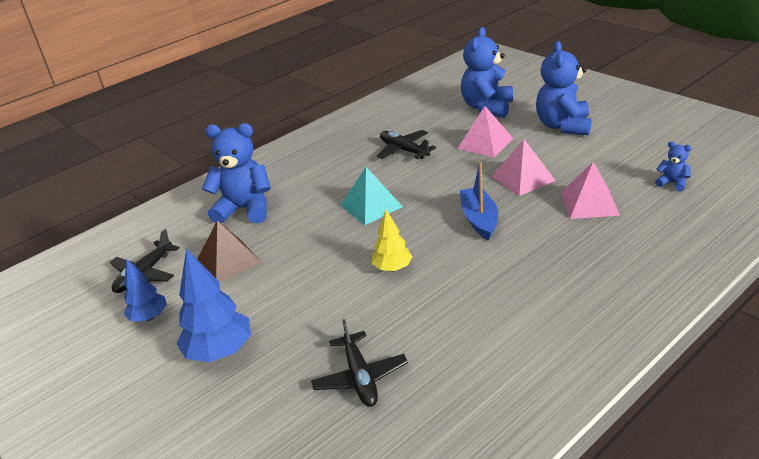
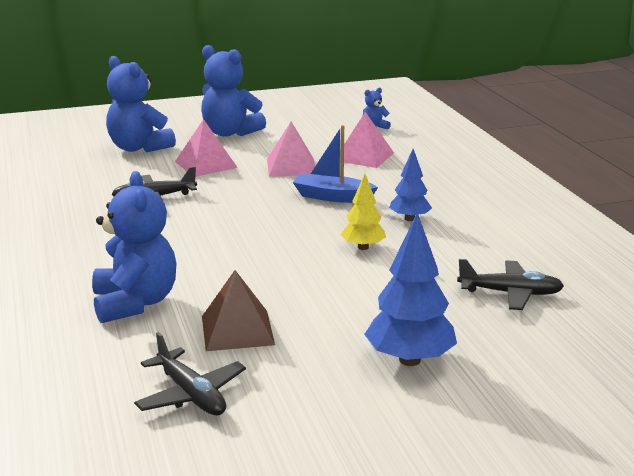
camera: 70 degrees left, 10 degrees down
(149, 317) = (295, 400): blue tree -> blue tree (409, 219)
(245, 209) = (135, 303): blue teddy bear -> blue teddy bear turned 135 degrees clockwise
(371, 206) = (239, 235): turquoise pyramid -> none

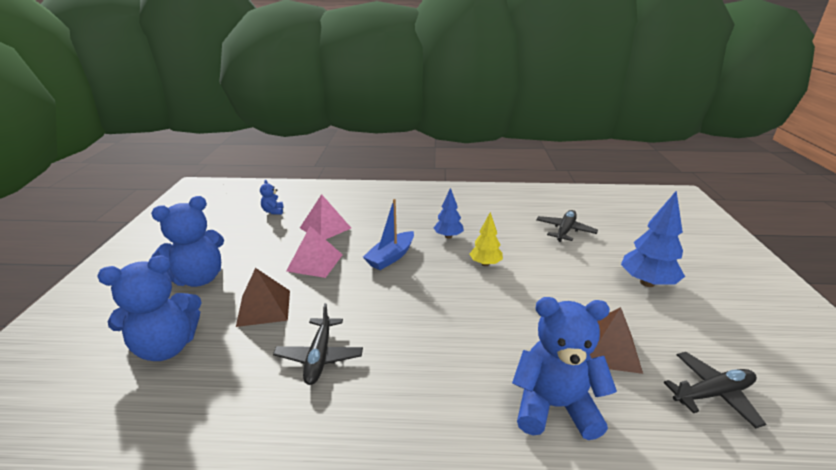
camera: 70 degrees left, 5 degrees up
(206, 164) = (264, 307): pink pyramid -> brown pyramid

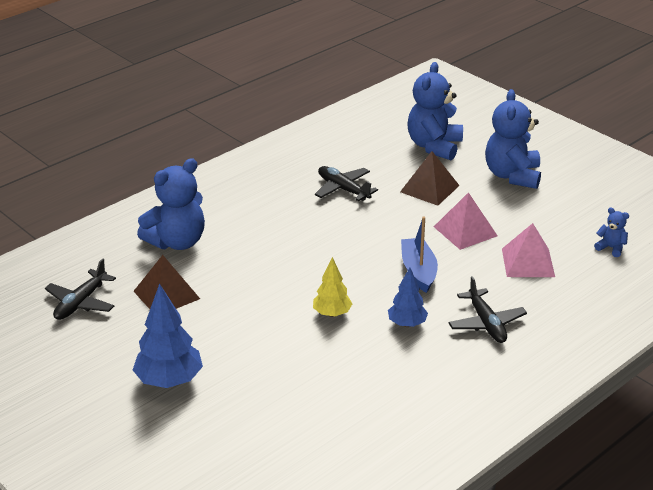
camera: 135 degrees right, 5 degrees up
(565, 230) = (303, 410): black plane -> black plane (486, 323)

